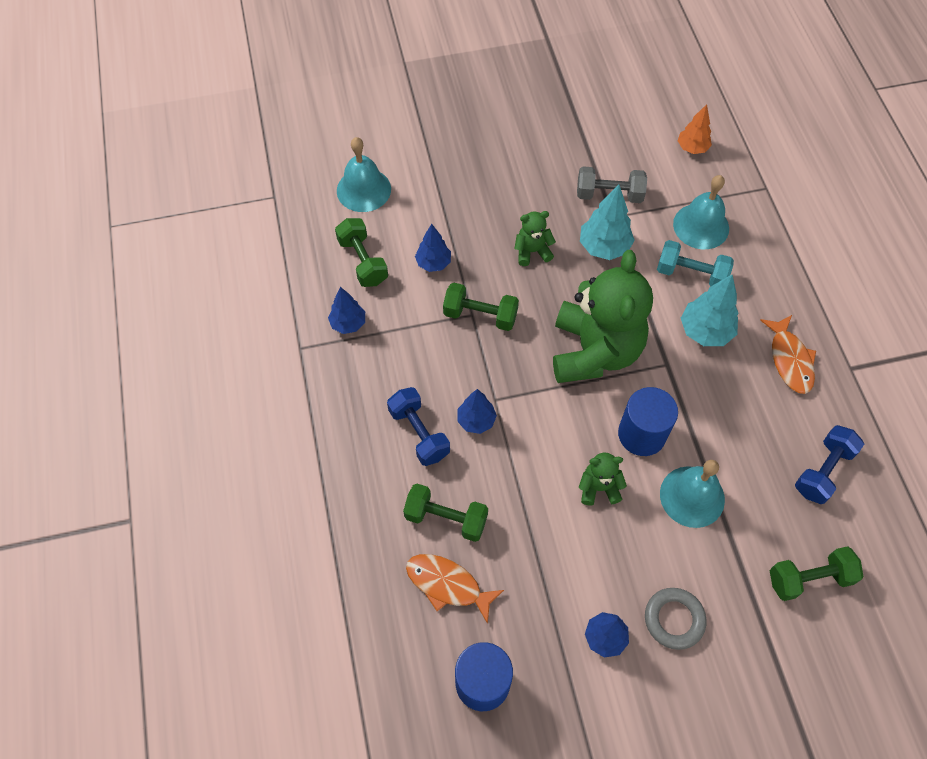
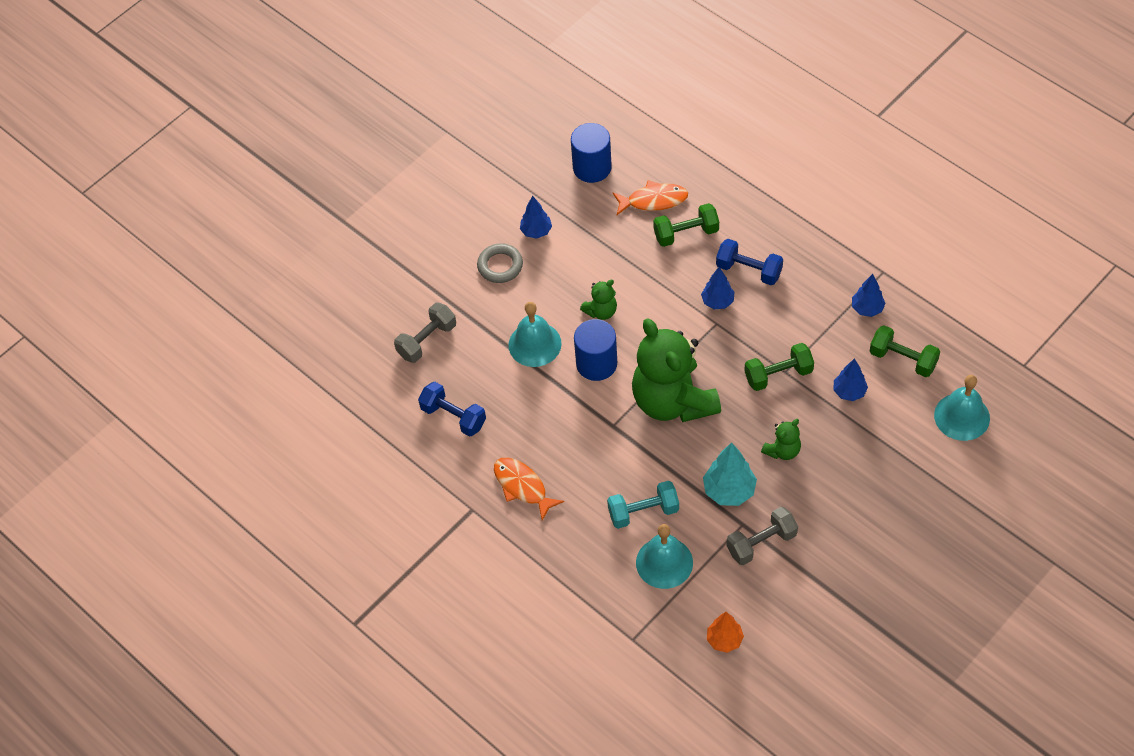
camera: 150 degrees right, 5 degrees down
(705, 331) = (601, 469): turquoise tree -> none
(809, 578) = (427, 340): green dumbbell -> grey dumbbell
(823, 471) = (453, 417): blue dumbbell -> blue dumbbell turned 60 degrees counterclockwise

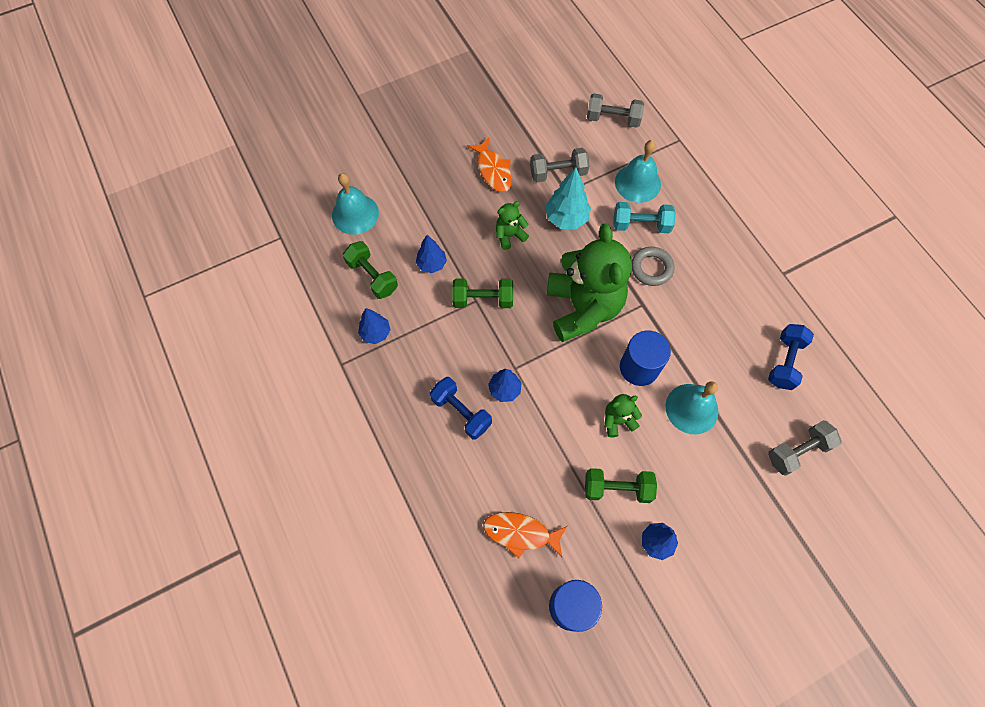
camera: 165 degrees left, 10 degrees up
(453, 417) = (784, 362): blue dumbbell -> blue dumbbell turned 60 degrees clockwise
(500, 266) = (705, 512): grey ring -> grey ring (651, 268)
(522, 486) = (735, 278): orange fish -> orange fish (493, 170)
(686, 233) = (503, 478): green dumbbell -> green dumbbell (617, 488)
(724, 640) = (613, 119): orange tree -> grey dumbbell

